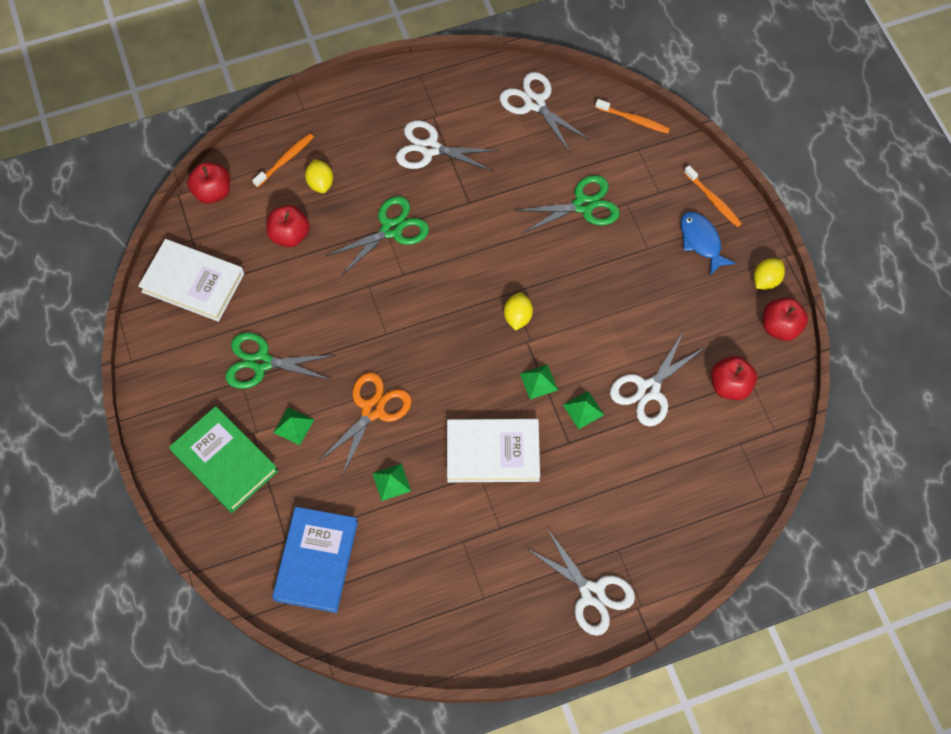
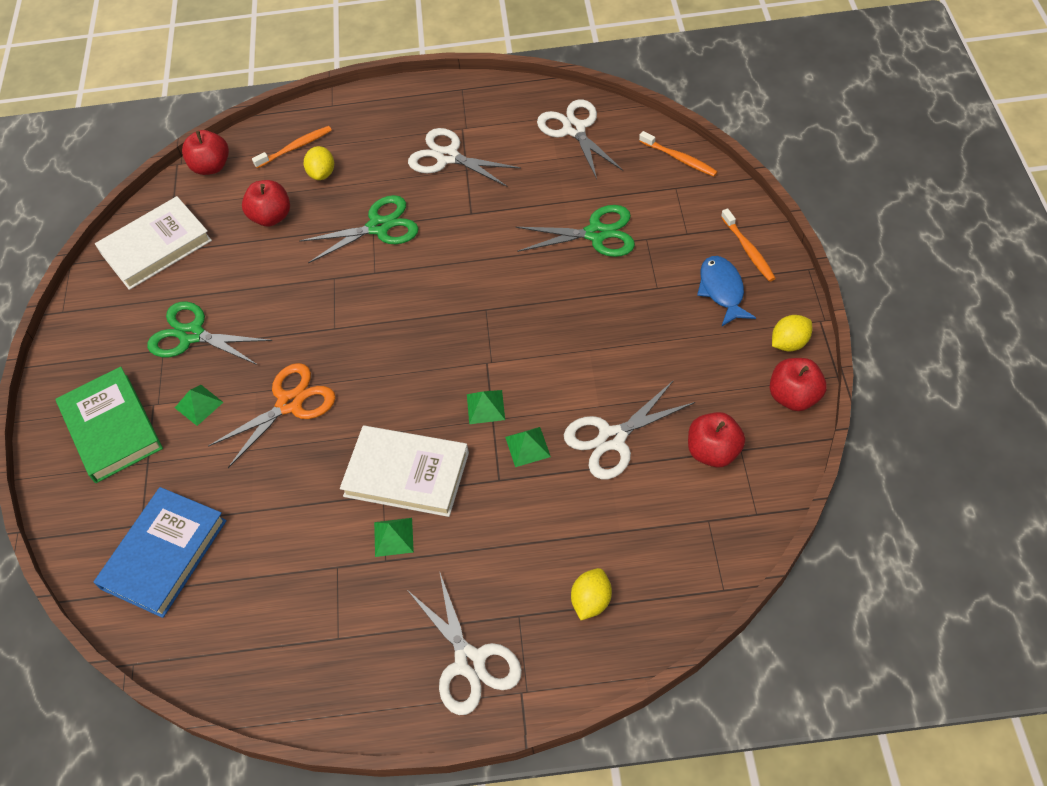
camera: 20 degrees right, 10 degrees down
(193, 282) = (156, 247): white book -> white book turned 75 degrees counterclockwise
(391, 482) = (280, 484): green pyramid -> green pyramid (393, 537)
(517, 317) = (484, 335): yellow lemon -> yellow lemon (591, 601)

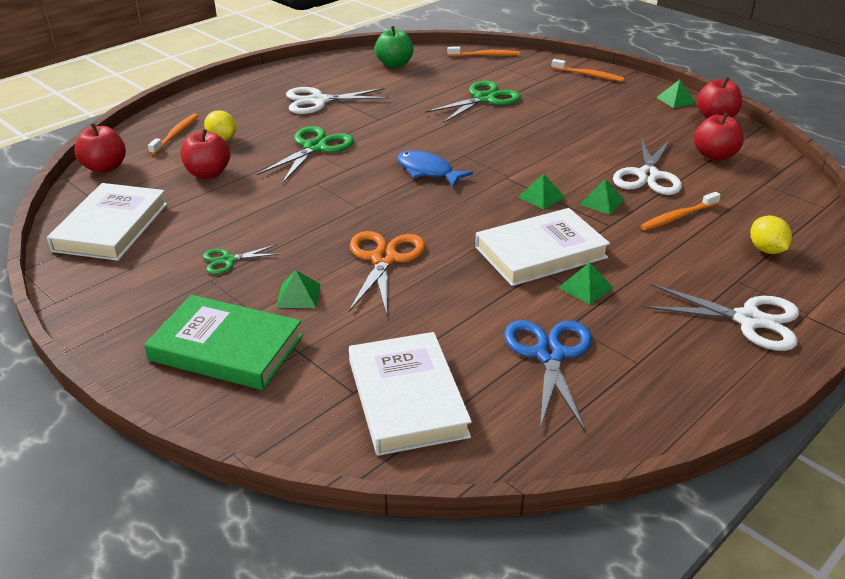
camera: 45 degrees left, 20 degrees down
(164, 554) = (407, 398): blue book -> white book
(192, 335) = (228, 260): green scissors -> green scissors, size x0.55
(289, 584) = (550, 355): none -> blue scissors
(568, 509) = (678, 217): none -> orange toothbrush
(574, 129) = (394, 64): white scissors -> green apple
(722, 290) = (602, 94): blue fish -> blue fish (427, 171)
(789, 343) = (676, 100): yellow lemon -> green pyramid

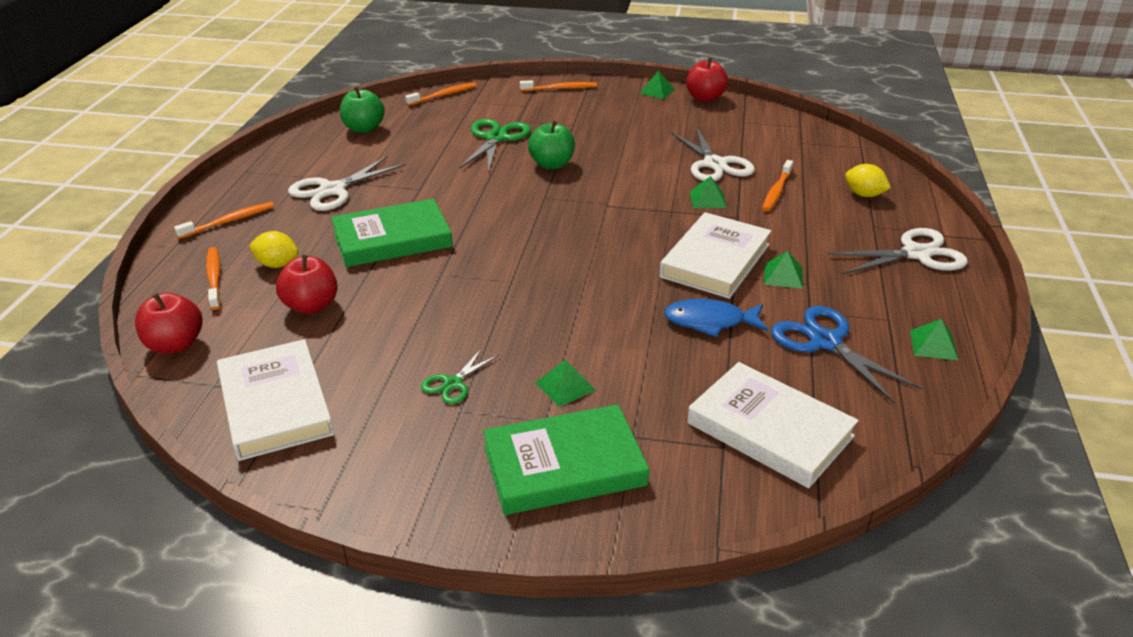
camera: 35 degrees left, 0 degrees up
(229, 101) = (229, 221): none -> orange toothbrush
(315, 148) = (392, 239): green scissors -> green book
(384, 259) = (597, 320): orange scissors -> none
(427, 171) = (531, 224): blue fish -> blue fish (709, 322)
(502, 132) = (552, 164): none -> green apple
(541, 197) = (656, 212): green pyramid -> green pyramid (933, 345)
(714, 156) = (741, 131): red apple -> none

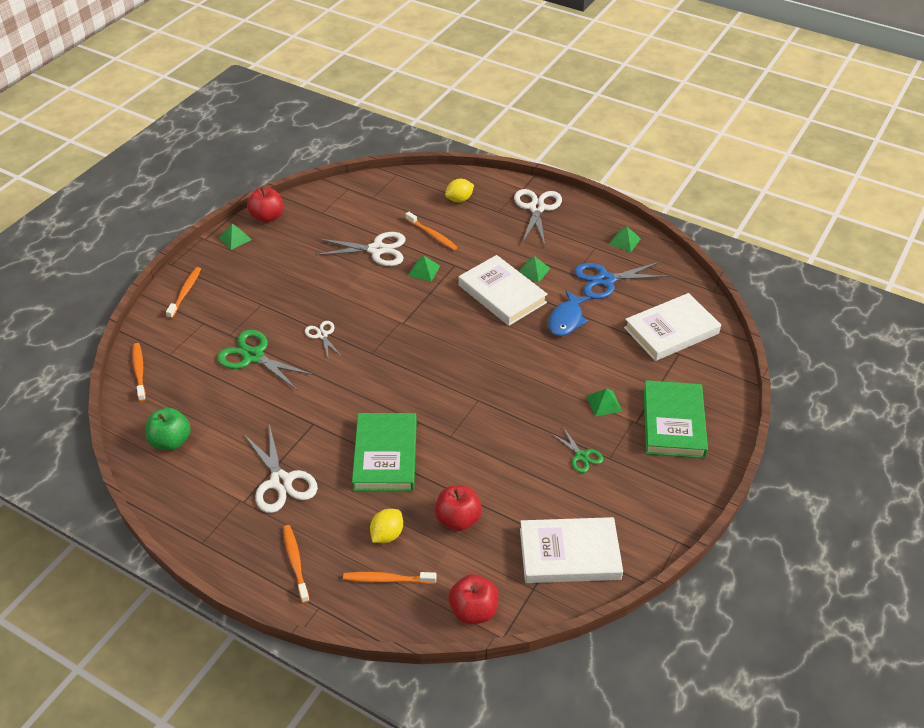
camera: 70 degrees left, 10 degrees up
(552, 164) = (322, 335): green apple -> white scissors

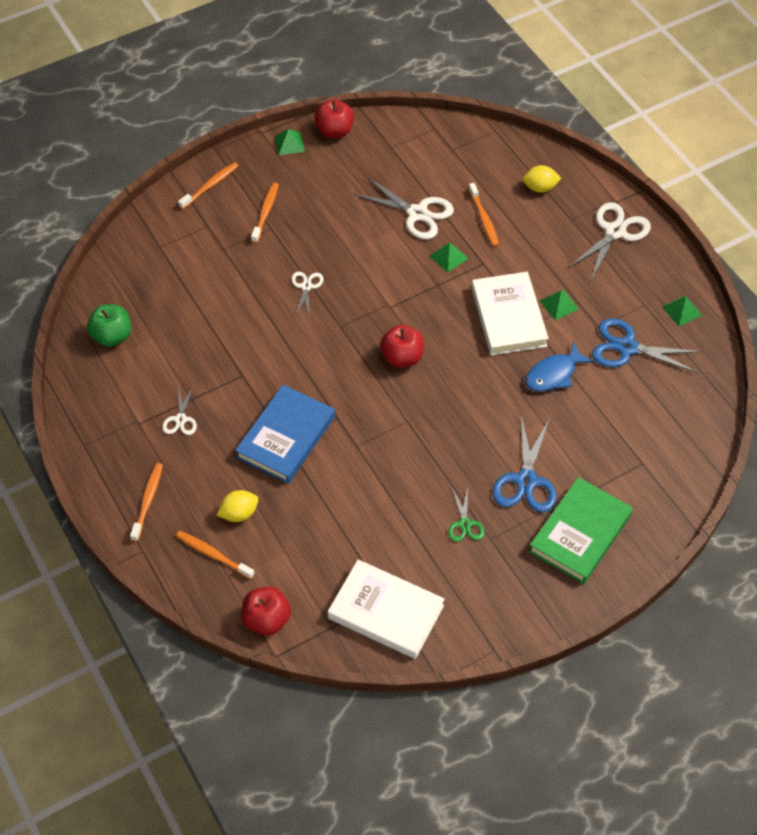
camera: 30 degrees right, 10 degrees up
(139, 371) = (124, 253): orange toothbrush -> orange toothbrush (265, 212)
(253, 356) = (231, 282): green scissors -> none
(281, 482) = (180, 419): white scissors -> white scissors, size x0.55
(385, 455) = (286, 437): green book -> blue book
(458, 519) = (309, 530): red apple -> red apple (402, 357)
(604, 403) = (526, 481): green pyramid -> blue scissors
(671, 331) = (653, 435): white book -> none

